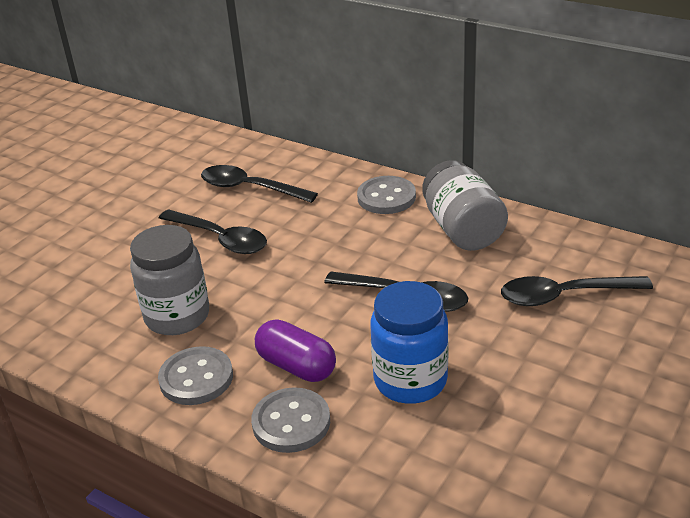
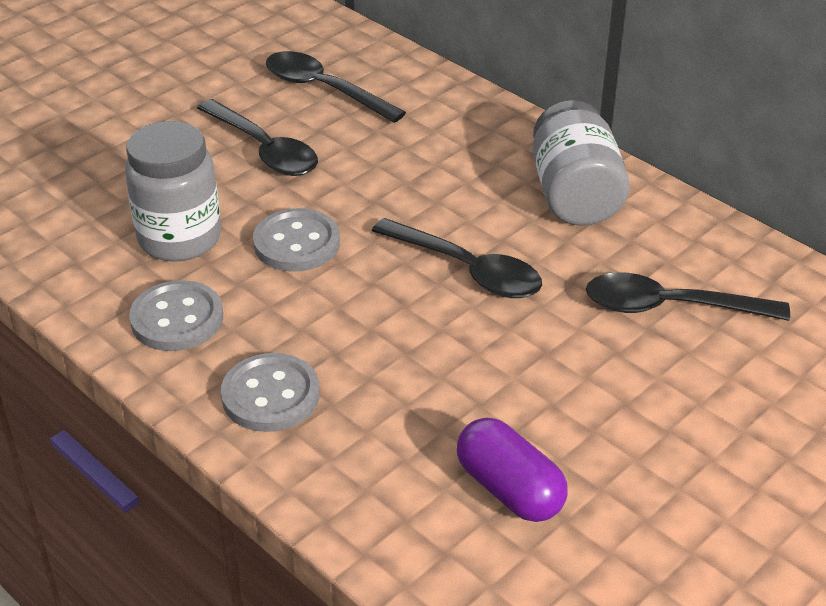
camera: 10 degrees right, 5 degrees up
(296, 366) = (301, 328): purple capsule -> purple capsule (509, 489)
(386, 197) = (493, 133): grey button -> grey button (296, 243)
(410, 380) = (433, 375): blue jar -> none

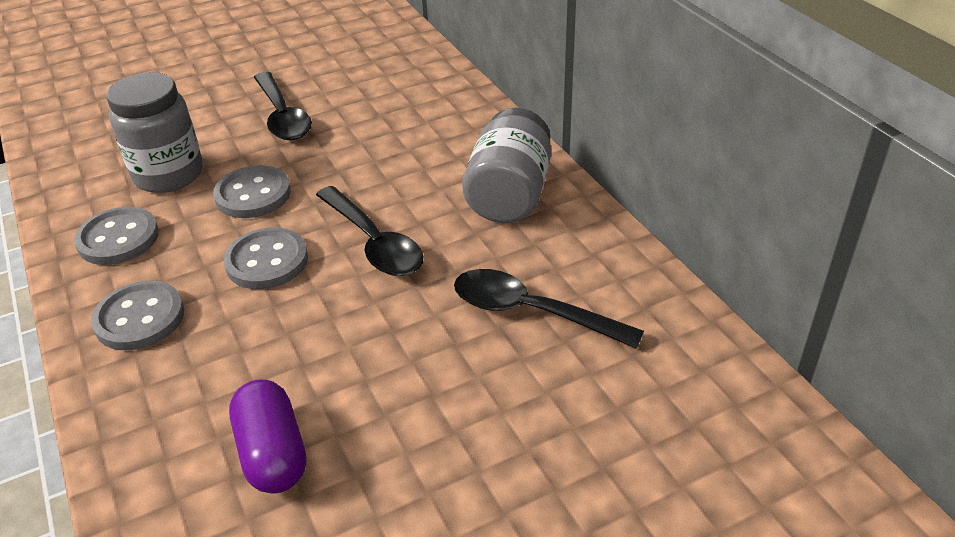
camera: 20 degrees right, 0 degrees up
(324, 89) = (362, 77): black spoon -> none
(366, 310) = (267, 261): none -> grey button

